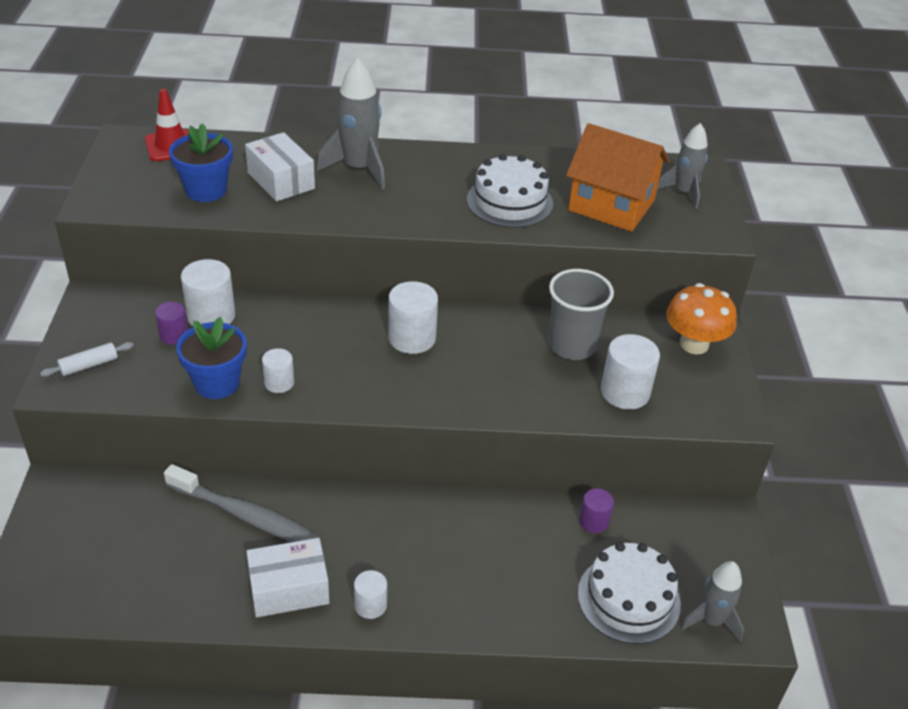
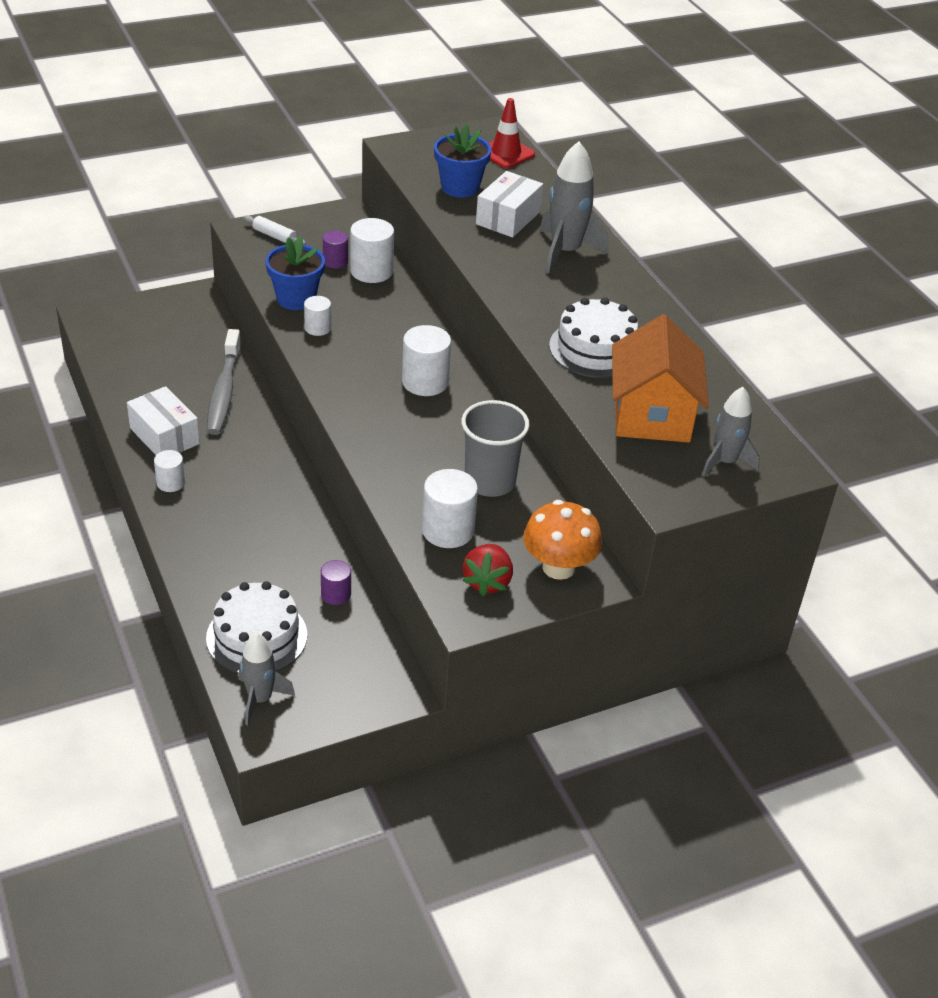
camera: 65 degrees right, 0 degrees up
(698, 390) = (487, 582): none -> red strawberry

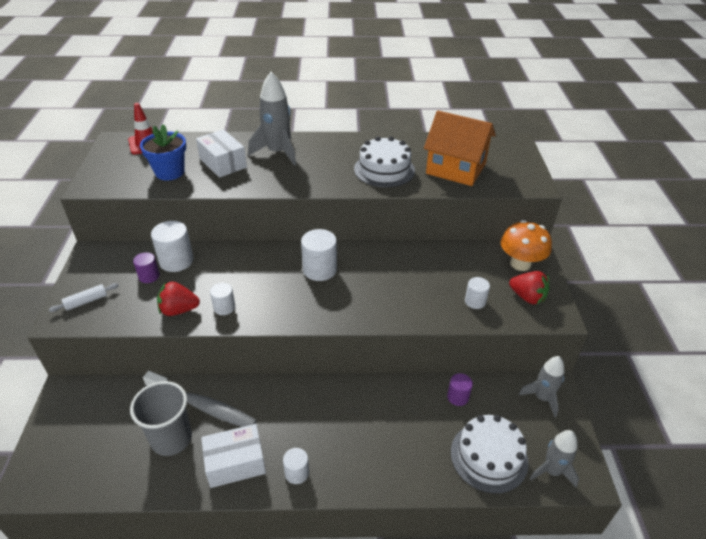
camera: 65 degrees left, 0 degrees up
(296, 298) = (179, 310): blue flower pot -> red strawberry
(448, 530) = (475, 301): white cylinder -> white cylinder, size x0.59
(490, 481) = (434, 269): grey cup -> grey cup (171, 439)
(725, 462) = (505, 158): grey rocket -> grey rocket (542, 398)

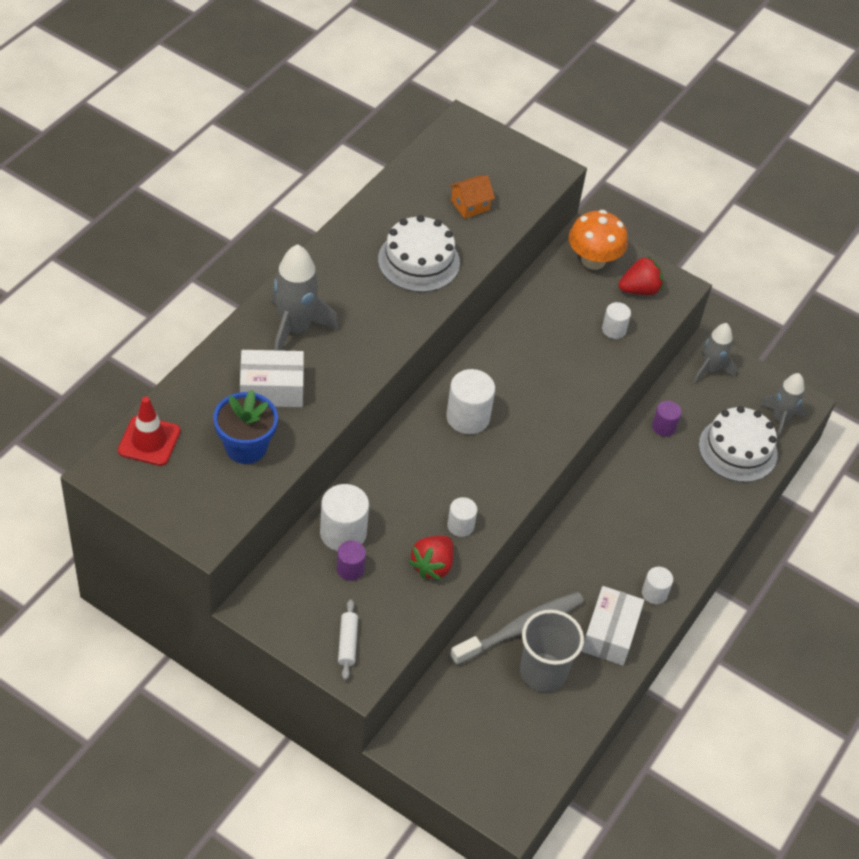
camera: 60 degrees left, 10 degrees up
(456, 168) = (470, 205): orange house -> orange house, size x0.47

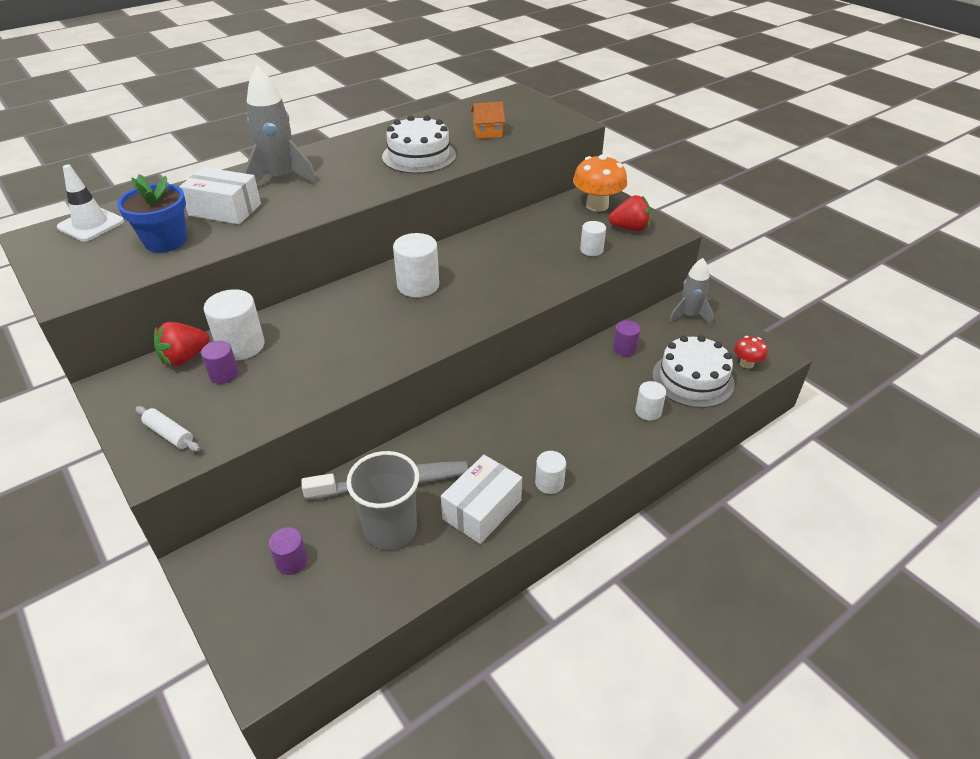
camera: 25 degrees right, 10 degrees down
(149, 441) = (91, 224): red traffic cone -> white traffic cone
(347, 643) = (169, 434): white rolling pin -> white rolling pin turned 75 degrees counterclockwise
(432, 566) = (303, 388): red strawberry -> red strawberry (185, 358)
(460, 525) = (353, 362): white cylinder -> white cylinder (648, 411)
(477, 723) = (291, 561): none -> purple cylinder
(780, 419) = (746, 363): grey rocket -> red mushroom

